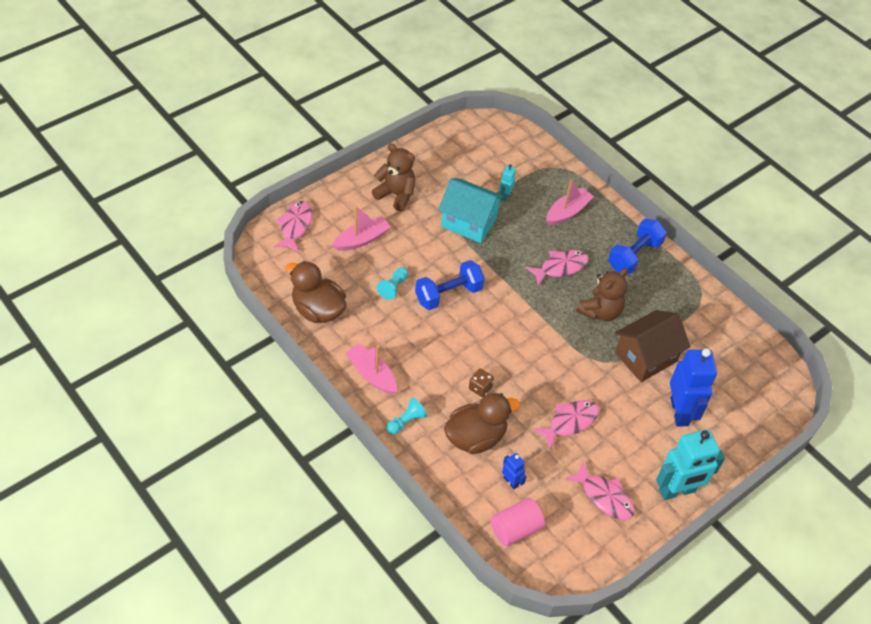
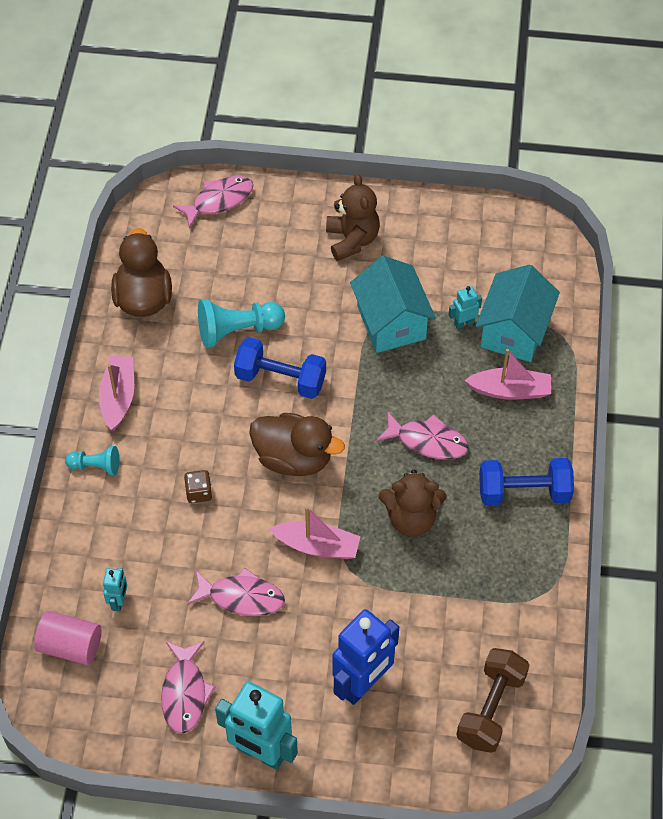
camera: 50 degrees right, 5 degrees up
(362, 239) = (264, 261): pink boat -> pink boat (317, 546)
(393, 287) = (237, 330): turquoise pawn -> turquoise pawn, size x1.71
(475, 437) = (138, 534): brown duck -> brown duck (293, 458)
(511, 482) = (119, 601): blue robot -> turquoise robot
(533, 182) = (514, 331): none -> turquoise house
(646, 357) = (399, 602): brown house -> none
(747, 370) = (491, 708): none -> brown dumbbell

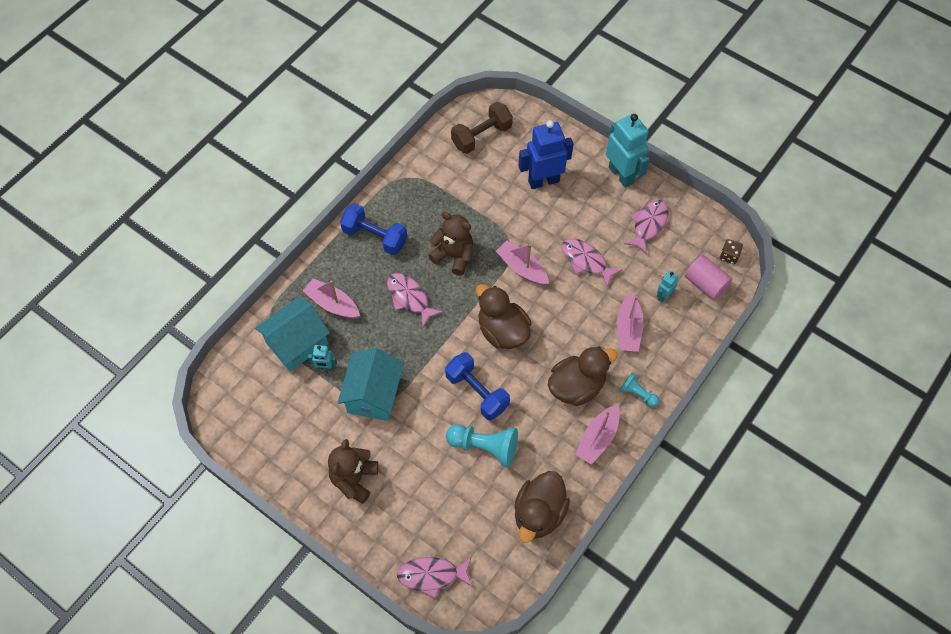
camera: 150 degrees left, 5 degrees up
(143, 536) = (628, 329): none -> pink boat
(171, 440) = (577, 386): none -> brown duck
(199, 492) = (577, 340): brown dice -> brown dice (729, 256)

